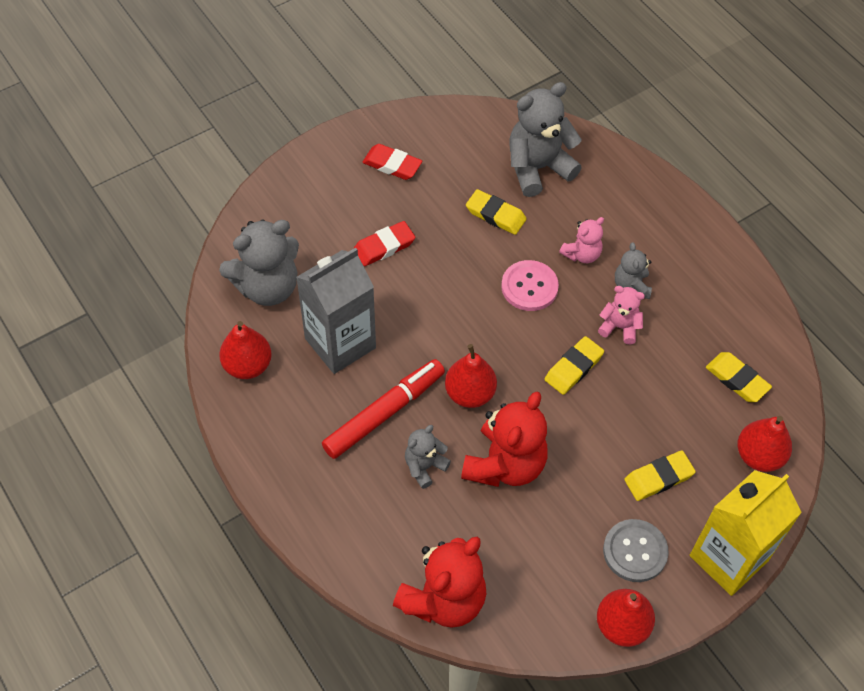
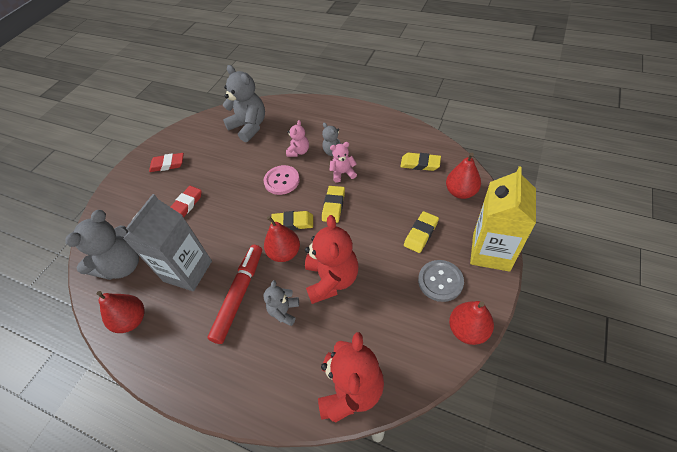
camera: 25 degrees left, 5 degrees down
(495, 215) = (240, 158): yellow eraser -> yellow eraser (292, 223)
(538, 168) = (249, 127): grey teddy bear -> grey teddy bear turned 105 degrees clockwise

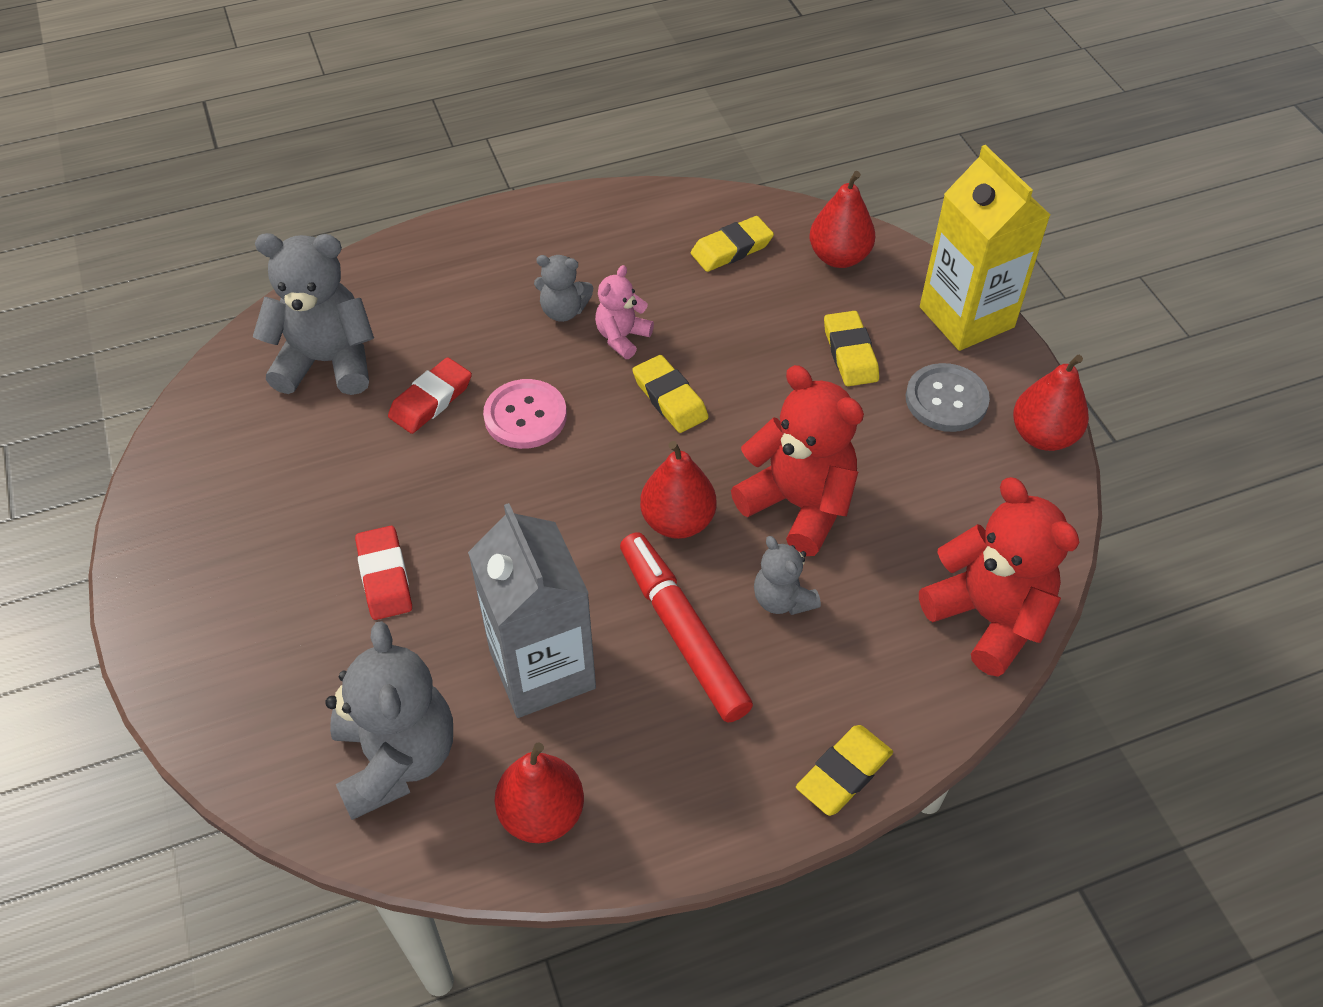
camera: 50 degrees left, 0 degrees up
(167, 164) = (232, 536): red eraser -> red eraser (431, 400)
(292, 223) = (633, 468): yellow eraser -> yellow eraser (844, 773)
(299, 151) = (494, 348): pink teddy bear -> none

